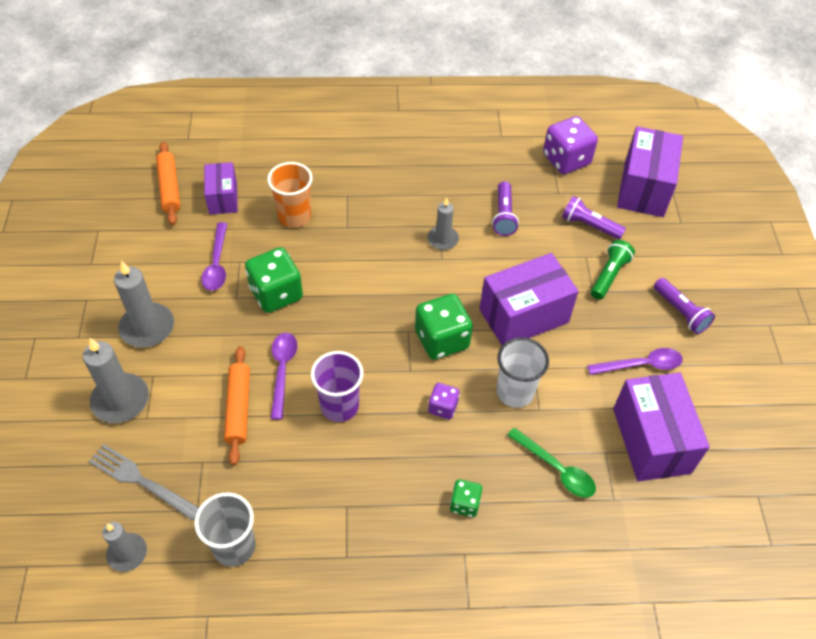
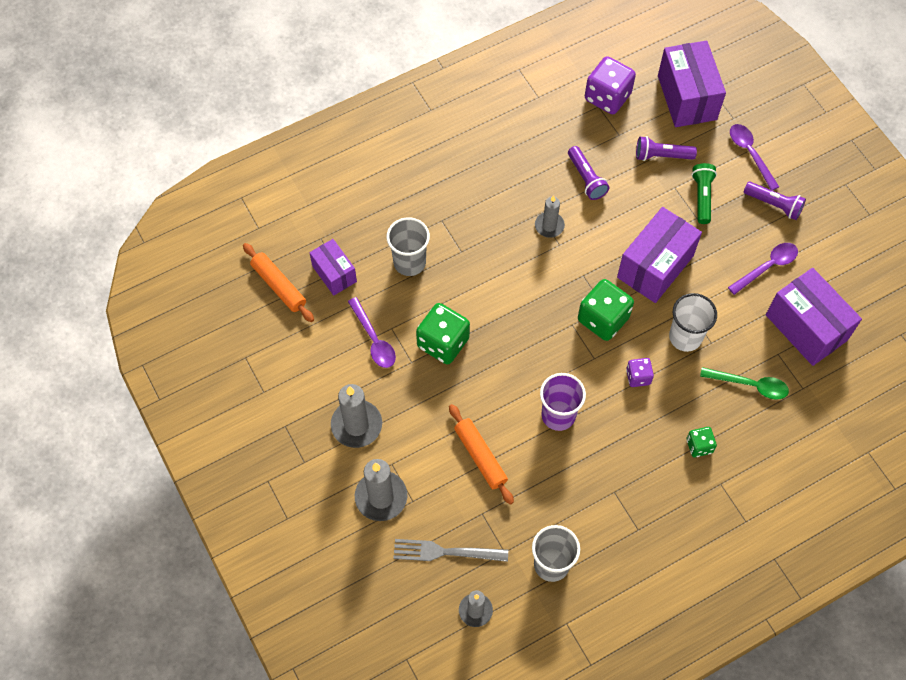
camera: 25 degrees left, 10 degrees up
(282, 370) = (494, 408): purple spoon -> purple spoon (750, 154)
(294, 216) = (409, 262): orange cup -> grey cup

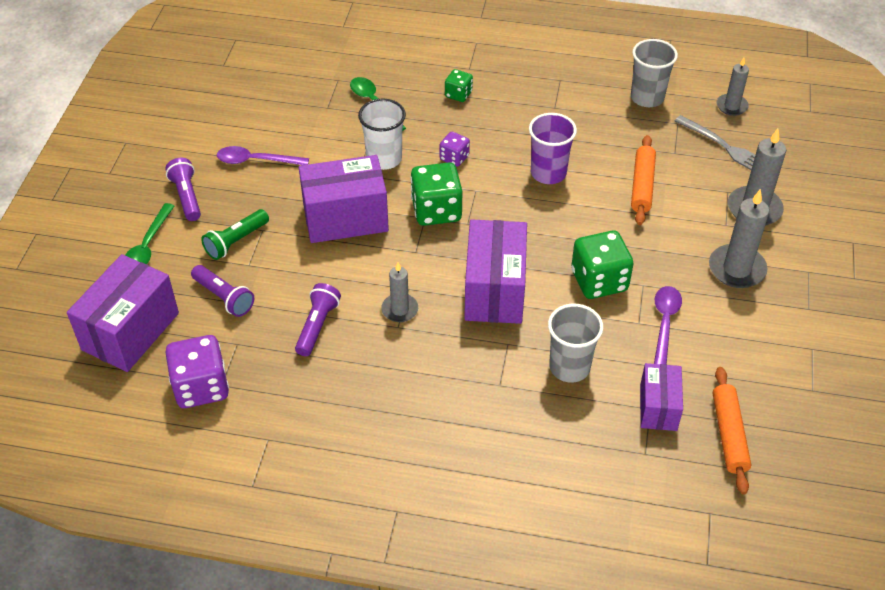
camera: 140 degrees left, 15 degrees down
(750, 154) = (148, 246): purple spoon -> green spoon
(806, 327) = (284, 108): purple box -> purple box (494, 290)

